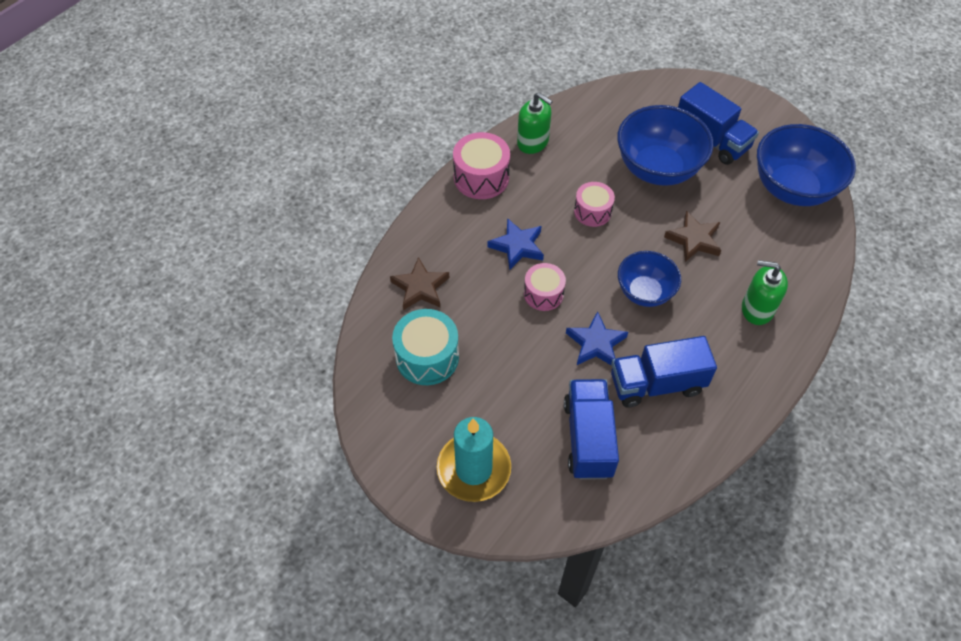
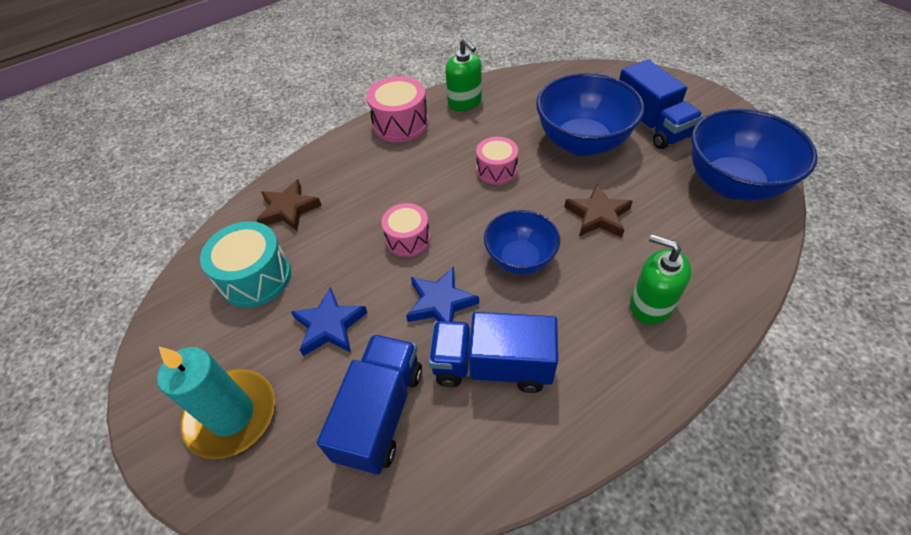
camera: 20 degrees right, 5 degrees down
(517, 246) = (404, 189): blue star -> blue star (330, 325)

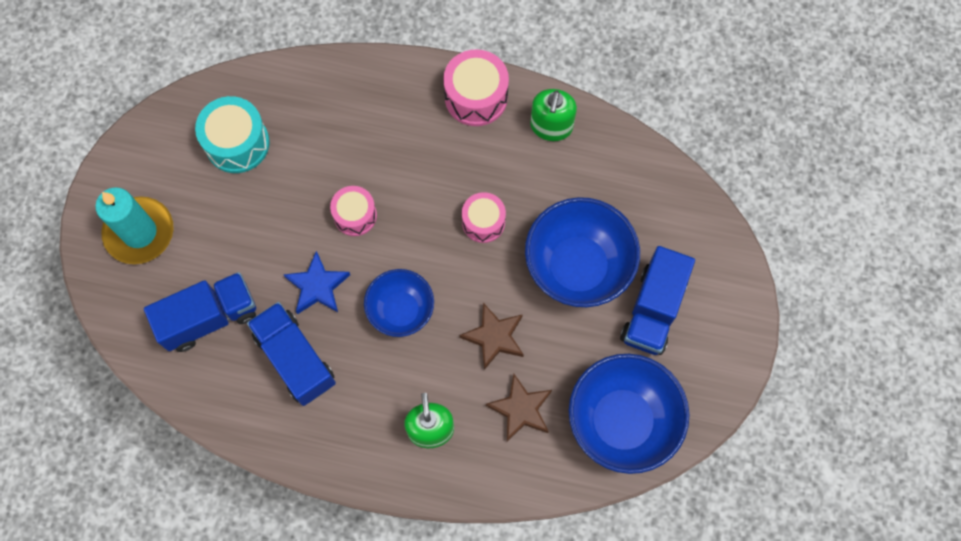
camera: 45 degrees right, 20 degrees up
(289, 209) = (312, 102): brown star -> brown star (521, 409)
(330, 325) = (242, 230): blue star -> none

